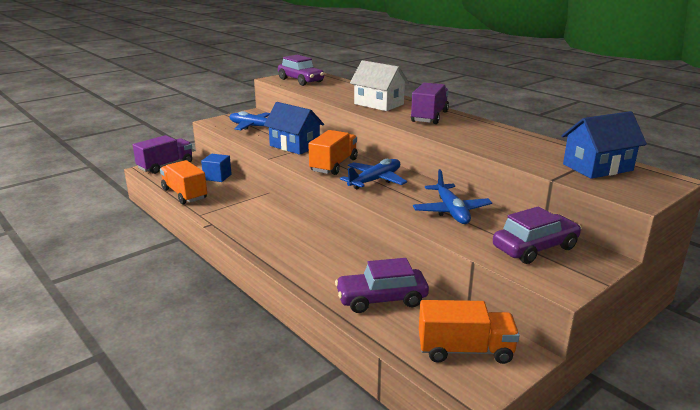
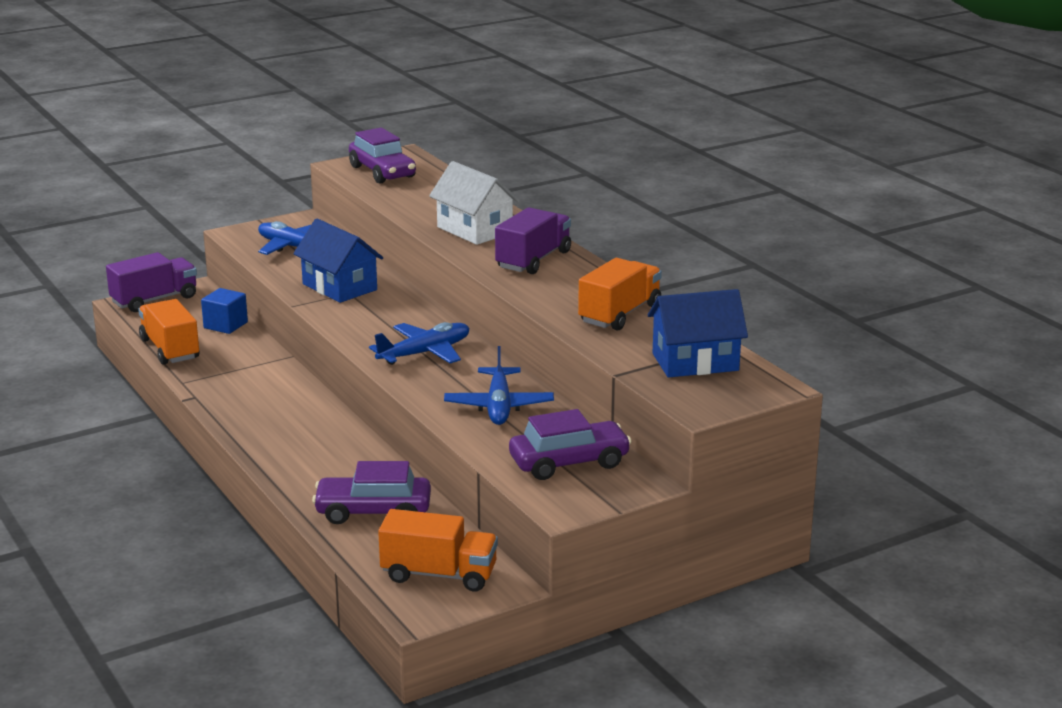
camera: 10 degrees right, 0 degrees up
(334, 165) = (380, 324): orange truck -> orange truck (620, 314)

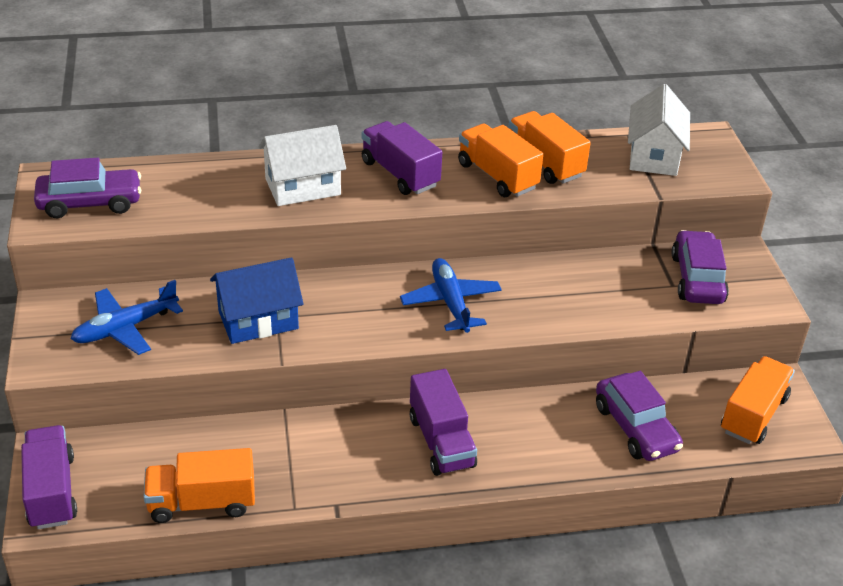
camera: 70 degrees left, 15 degrees up
(225, 325) = (171, 444): blue cube -> none
(294, 424) = (441, 441): none -> purple truck
(373, 512) = (635, 428): purple car -> purple car turned 45 degrees counterclockwise
(499, 406) = (581, 288): blue plane -> none
(573, 298) = (497, 176): none -> orange truck
(695, 362) = (654, 155): blue house -> white house

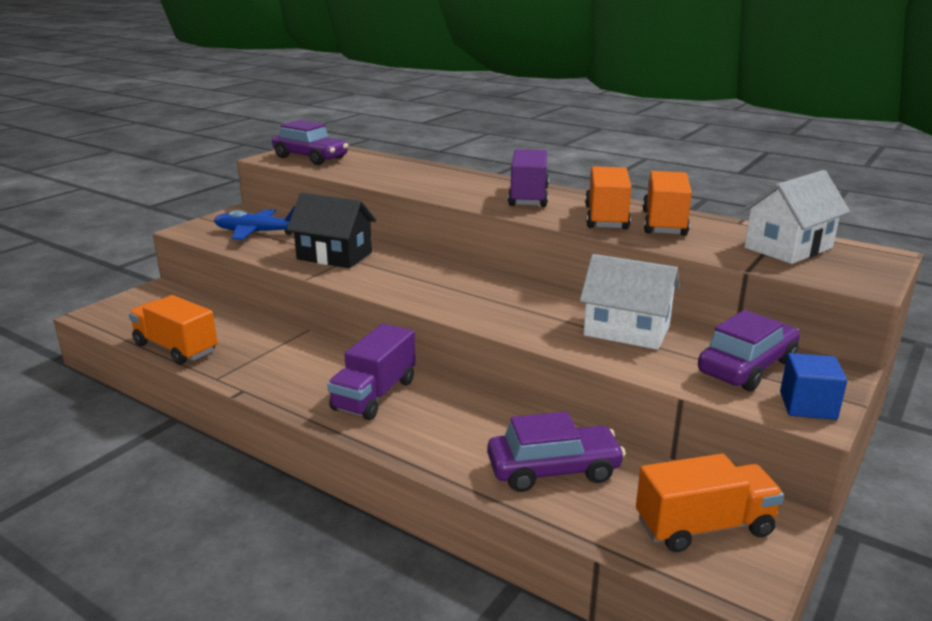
camera: 45 degrees right, 15 degrees down
(52, 491) = (123, 306): purple truck -> none
(258, 320) = (334, 256): blue house -> black house
(302, 187) = (446, 184): white house -> white house (627, 330)
(450, 302) = (480, 296): blue plane -> none
(635, 428) = (553, 470): purple car -> purple car turned 120 degrees counterclockwise
(760, 295) = (807, 405): none -> blue cube

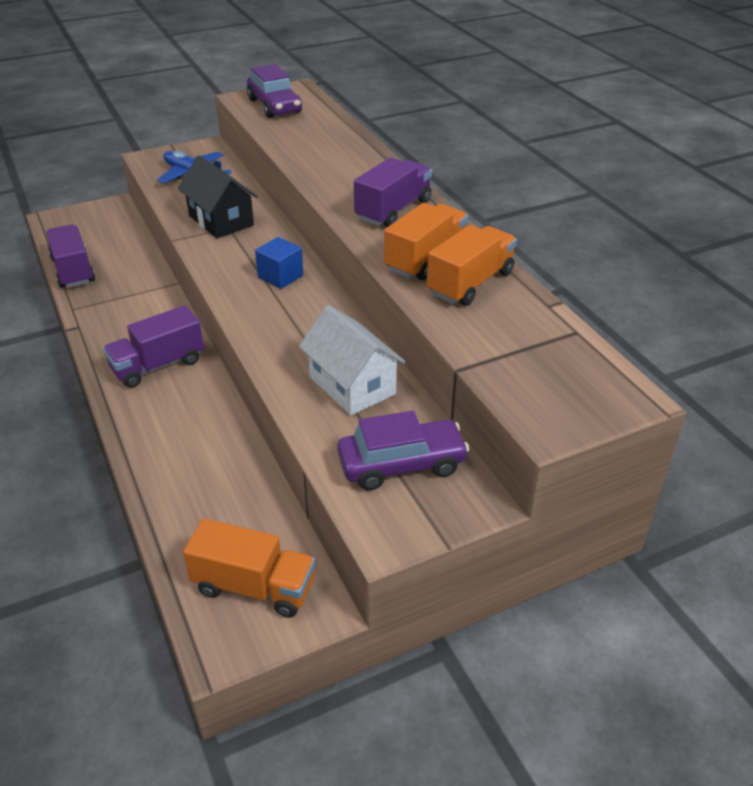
camera: 30 degrees right, 15 degrees up
(176, 348) = (73, 270): orange truck -> purple truck
(553, 470) = (206, 487): purple car -> none
(788, 248) = (545, 355): white house -> none
(807, 405) = (396, 525): blue cube -> blue cube (280, 276)

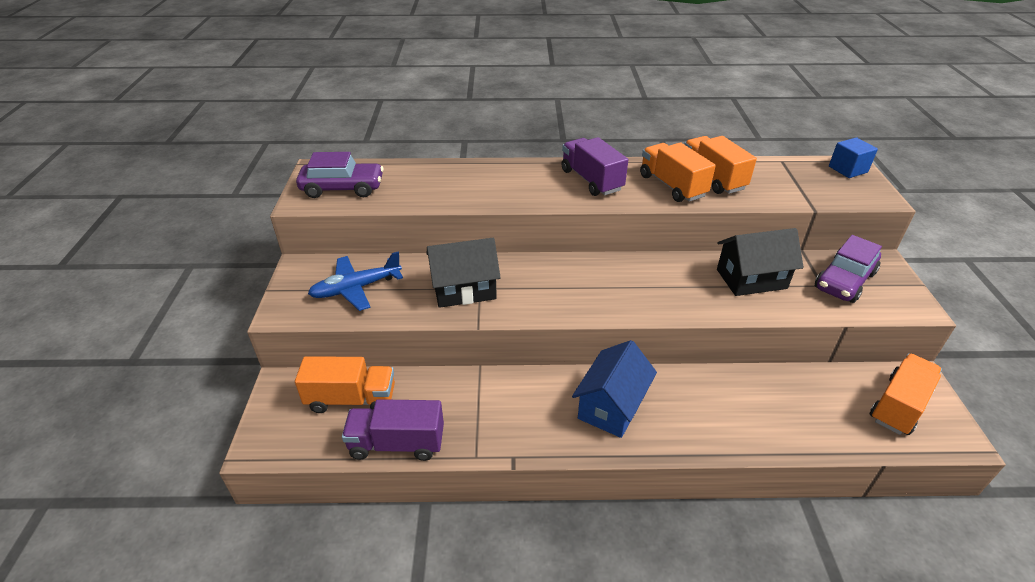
camera: 65 degrees left, 0 degrees up
(111, 237) = (351, 399): none -> orange truck
(158, 365) = (611, 406): purple truck -> blue house
(280, 276) = (585, 277): blue cube -> blue cube (848, 169)
(352, 385) = (751, 279): white house -> black house
(401, 464) = (844, 281): purple car -> purple car turned 150 degrees counterclockwise

